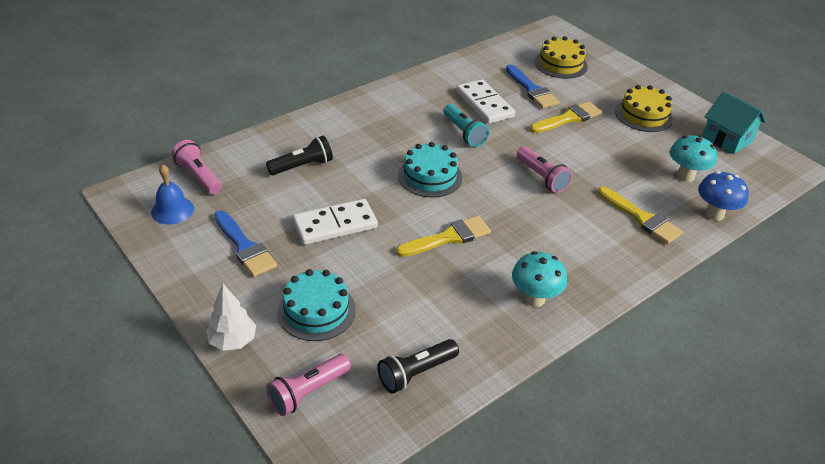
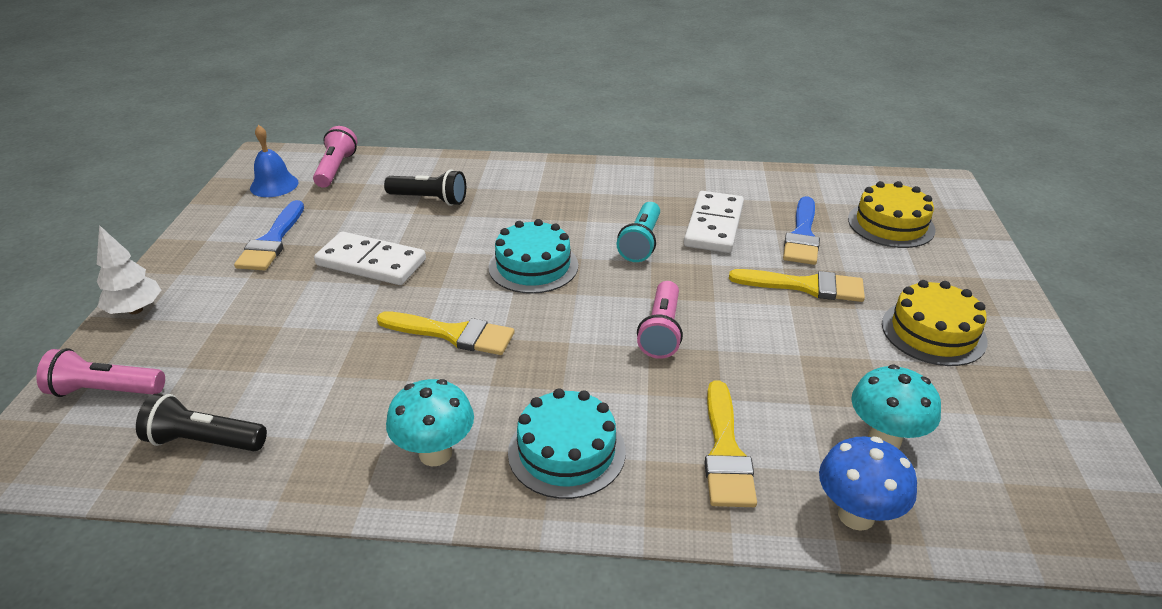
camera: 45 degrees right, 5 degrees down
(316, 310) = (231, 326): turquoise cake -> turquoise cake (566, 451)
(727, 139) = (1044, 430): turquoise house -> none

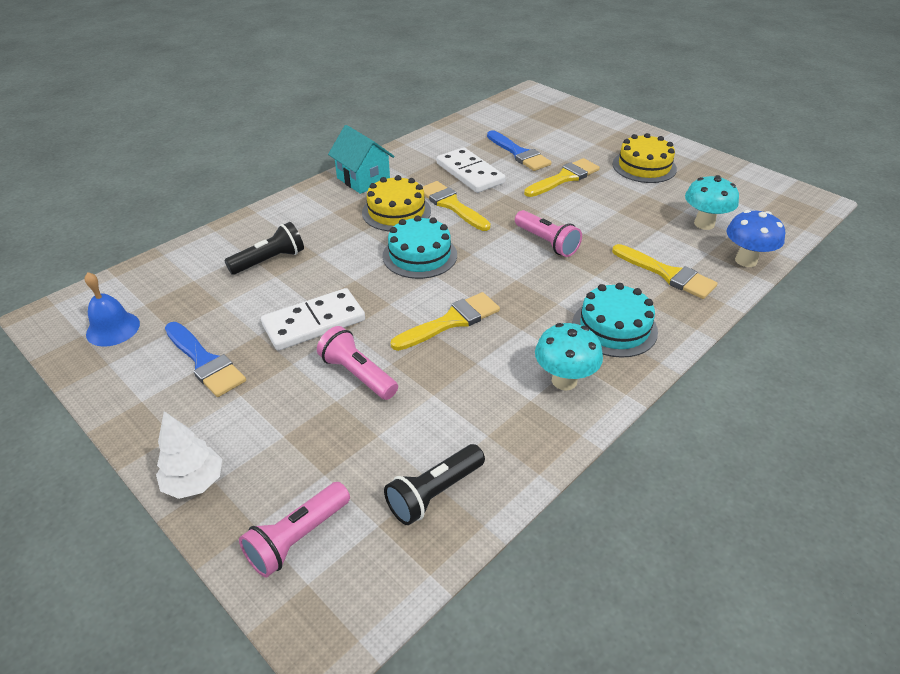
camera: 50 degrees left, 5 degrees up
(336, 169) = (145, 286): pink flashlight -> pink flashlight (358, 374)
(610, 178) = (363, 179): none -> turquoise house
(641, 243) = (451, 205): turquoise flashlight -> yellow brush
(891, 224) = (545, 125): yellow cake -> yellow cake (396, 212)

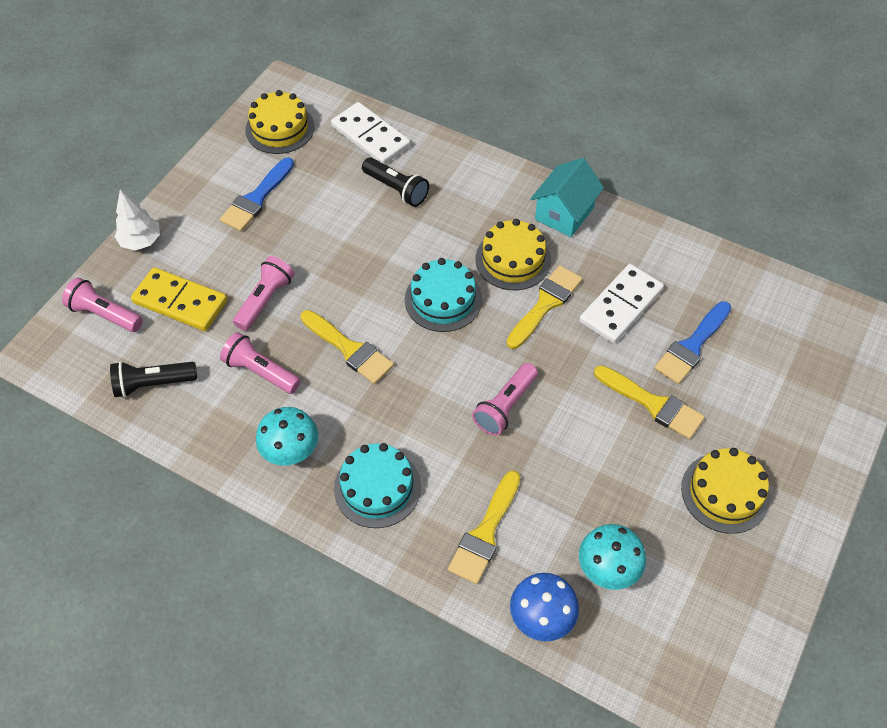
camera: 75 degrees right, 15 degrees up
(113, 329) = (280, 128): blue bell -> yellow cake
(314, 323) = (320, 250): white domino -> white domino (370, 136)
(319, 451) = (180, 302): none -> yellow domino
(434, 493) = (153, 384): black flashlight -> black flashlight turned 45 degrees counterclockwise
(453, 391) = (261, 372): none -> pink flashlight

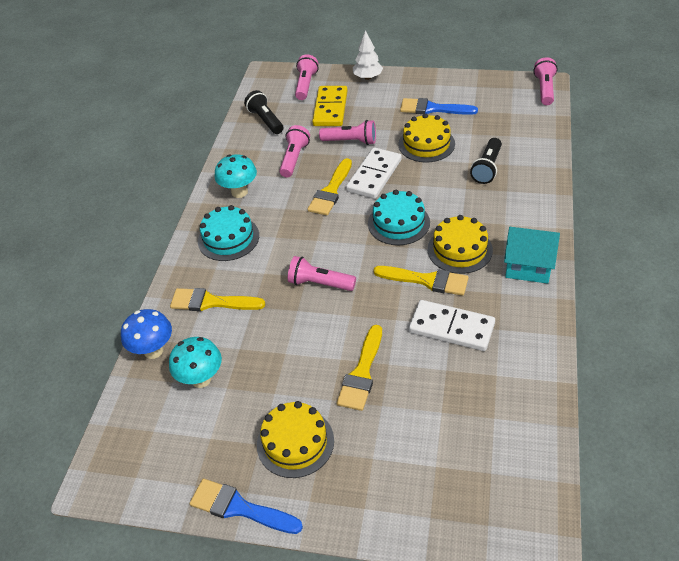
camera: 75 degrees right, 10 degrees down
(280, 128) = (503, 97): yellow cake -> yellow cake (426, 144)
(292, 89) = (544, 89): none -> pink flashlight
(370, 136) = (529, 139): white domino -> white domino (374, 175)
(692, 346) = (435, 387): blue brush -> blue brush (240, 508)

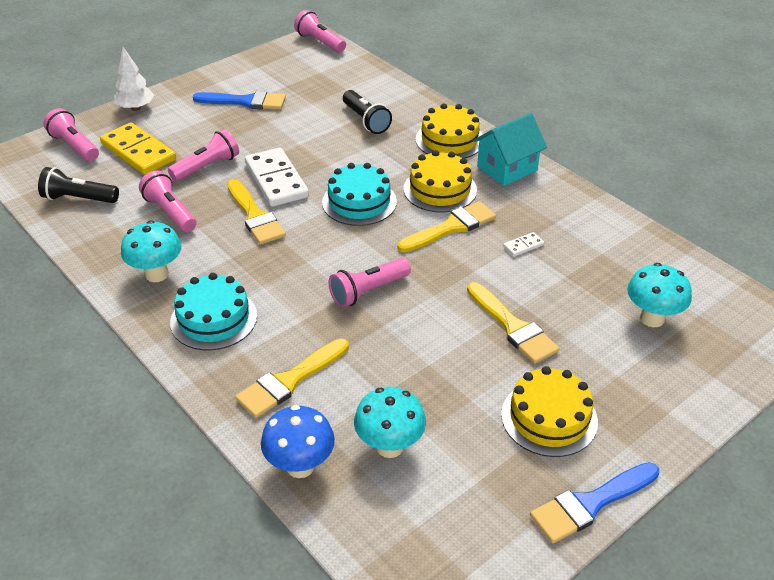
camera: 55 degrees left, 5 degrees down
(426, 144) = (284, 131): yellow cake -> yellow cake (449, 140)
(433, 109) = (245, 102): blue brush -> blue brush turned 135 degrees counterclockwise
(451, 328) = (523, 246): white domino -> white domino, size x0.43
(454, 445) = (652, 318): none -> turquoise mushroom

